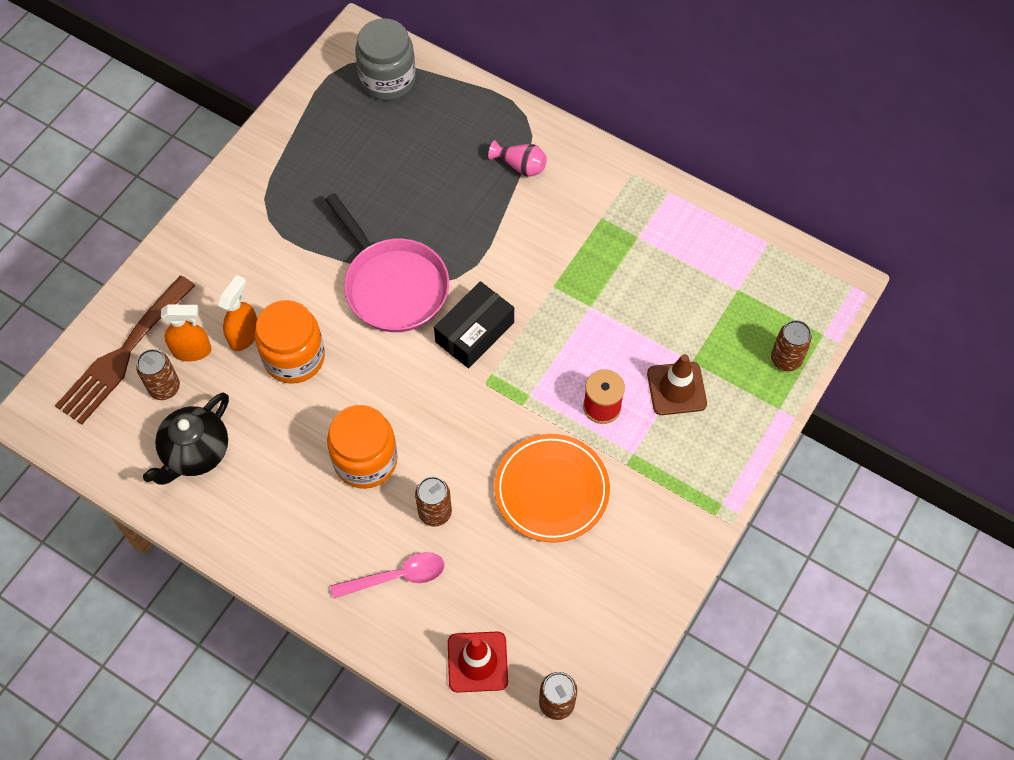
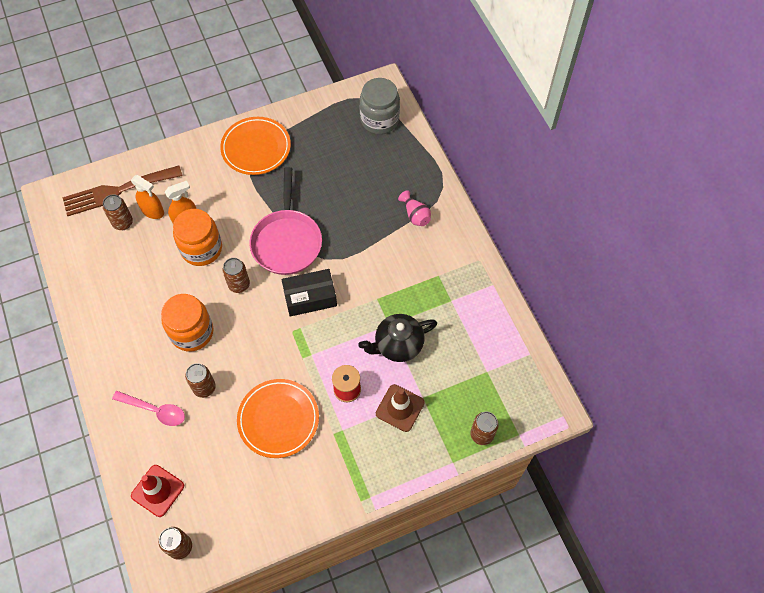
camera: 35 degrees right, 0 degrees up
(195, 453) = (110, 269): black teapot -> black teapot (398, 345)
(261, 199) = (256, 148): none -> orange plate
(377, 370) = (239, 285): none -> brown can

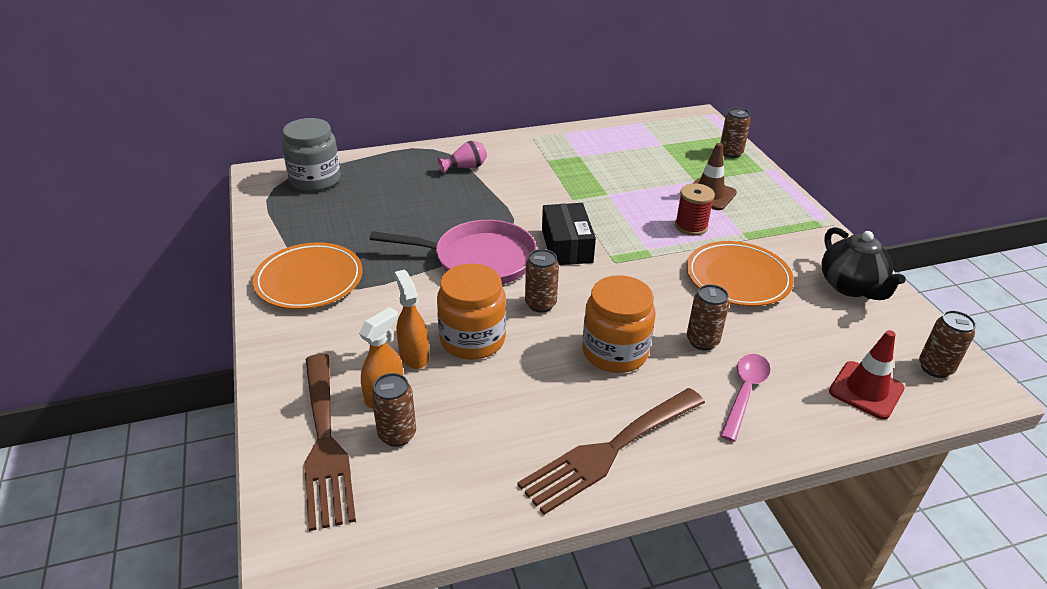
camera: 85 degrees left, 25 degrees down
(108, 330) = (609, 451): none -> brown fork
(398, 345) = (633, 190): black teapot -> black teapot (851, 286)

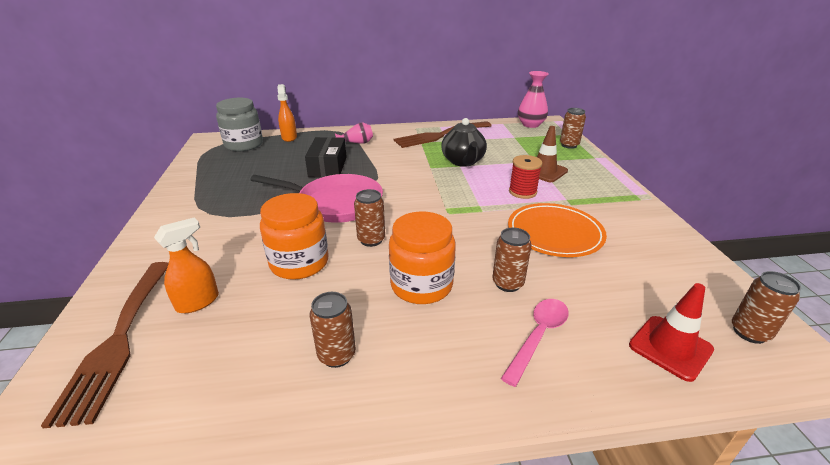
camera: 10 degrees right, 5 degrees down
(309, 280) = (196, 208): orange plate -> none
(397, 434) = (186, 339): brown can -> brown can (337, 355)
(414, 355) = (242, 271): orange spray bottle -> orange spray bottle (289, 137)
(567, 245) = (412, 198): black box -> black box (328, 167)
(609, 451) = (379, 381): brown fork -> brown fork (439, 135)
(677, 122) = (530, 124): none -> pink vase
(851, 286) = (662, 249): black teapot -> black teapot (463, 161)

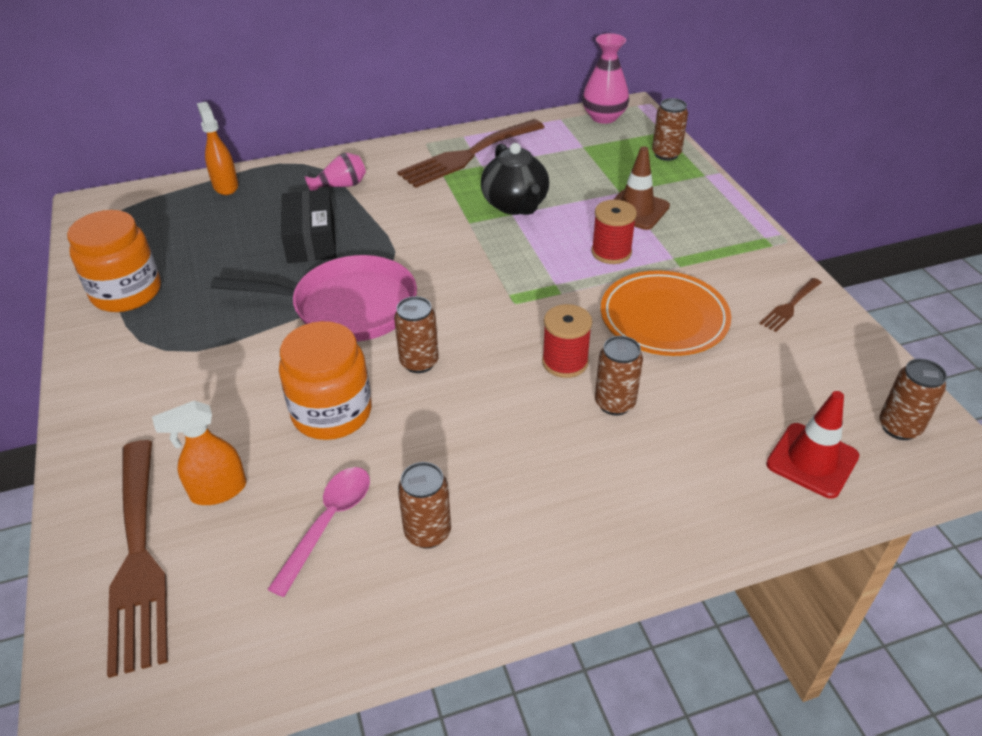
camera: 10 degrees left, 10 degrees up
(198, 302) = (218, 491): orange spray bottle -> orange spray bottle turned 150 degrees counterclockwise
(244, 145) = (156, 210): grey jar -> none
(421, 285) = (506, 422): orange jar -> orange jar (126, 292)
(475, 252) = (565, 362): none -> red spool
(538, 336) = (662, 469): pink spoon -> pink spoon (329, 522)
(653, 237) = (789, 307): none -> brown fork

